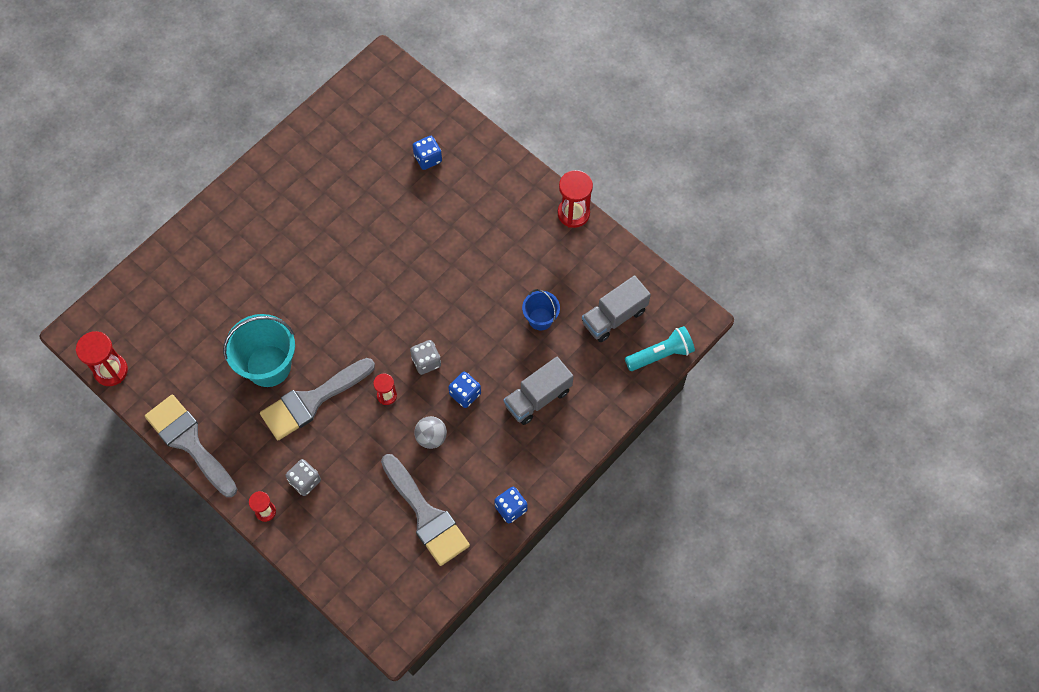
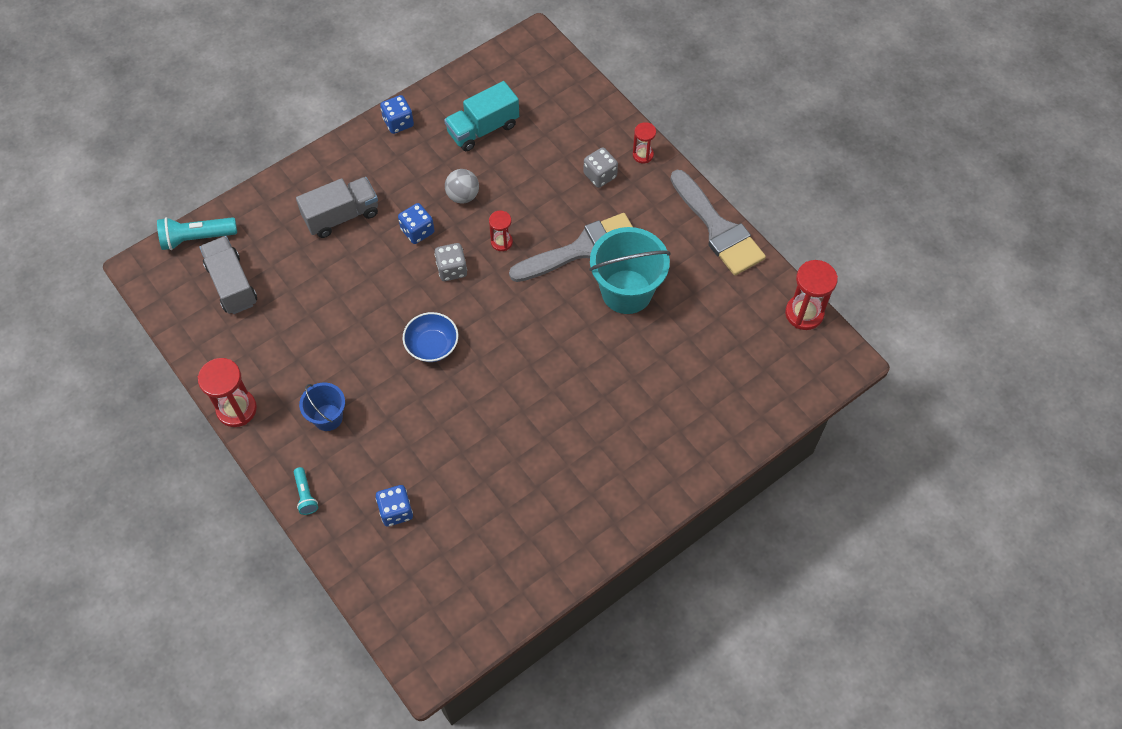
camera: 170 degrees left, 5 degrees down
(426, 515) = (483, 129): grey brush -> turquoise truck
(428, 290) = (432, 345): none -> blue bowl
(499, 159) = (305, 495): none -> turquoise flashlight
(540, 319) = (314, 294): blue bucket -> blue bucket (328, 417)
(614, 316) = (232, 284): grey truck -> grey truck turned 90 degrees counterclockwise

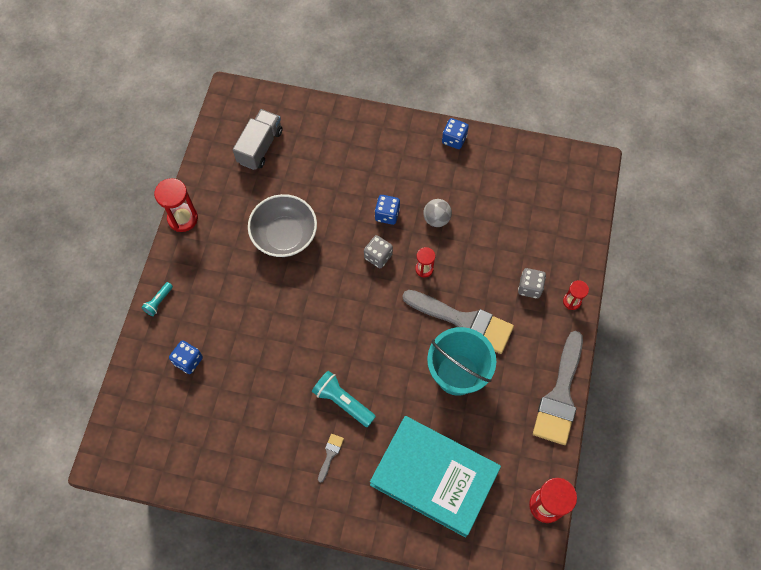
camera: 50 degrees right, 5 degrees up
(196, 238) = (273, 102): turquoise flashlight -> turquoise flashlight (342, 401)
(328, 417) = (218, 271): blue bucket -> none
(341, 216) = (358, 164): grey truck -> none
(350, 331) = (284, 235): none -> grey bowl
(432, 345) = (315, 289): blue bowl -> none
(483, 129) = (496, 190): turquoise truck -> none
(607, 451) = (330, 454): none -> grey brush
(704, 381) = (434, 477): none -> turquoise book

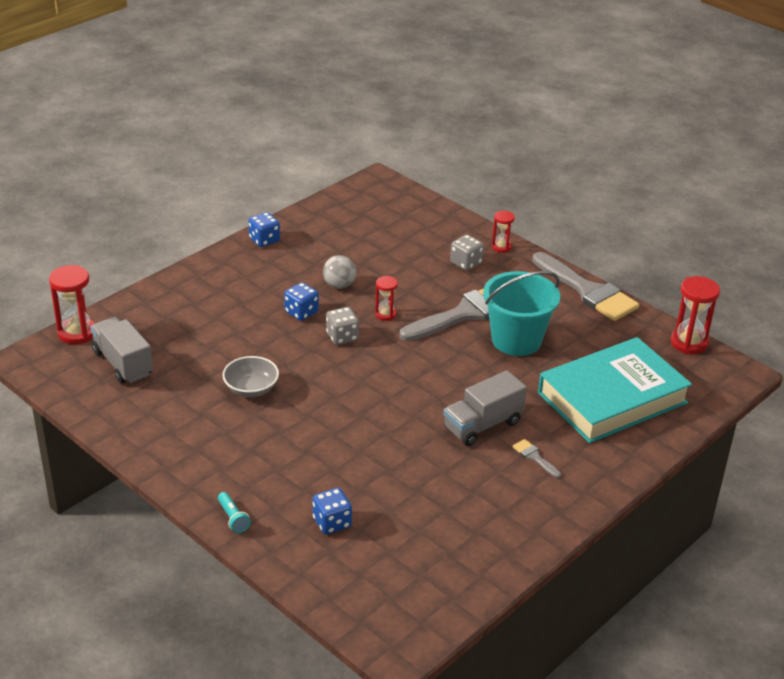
camera: 60 degrees left, 30 degrees down
(183, 218) = (145, 457): red hourglass -> red hourglass (77, 333)
(284, 235) = (251, 389): grey bowl -> grey bowl, size x0.64
(342, 401) = (482, 425): turquoise flashlight -> grey truck

